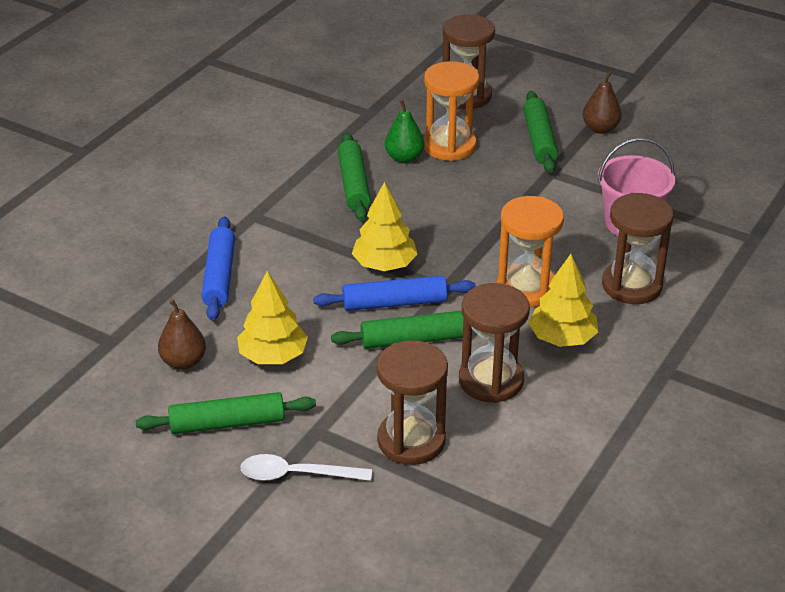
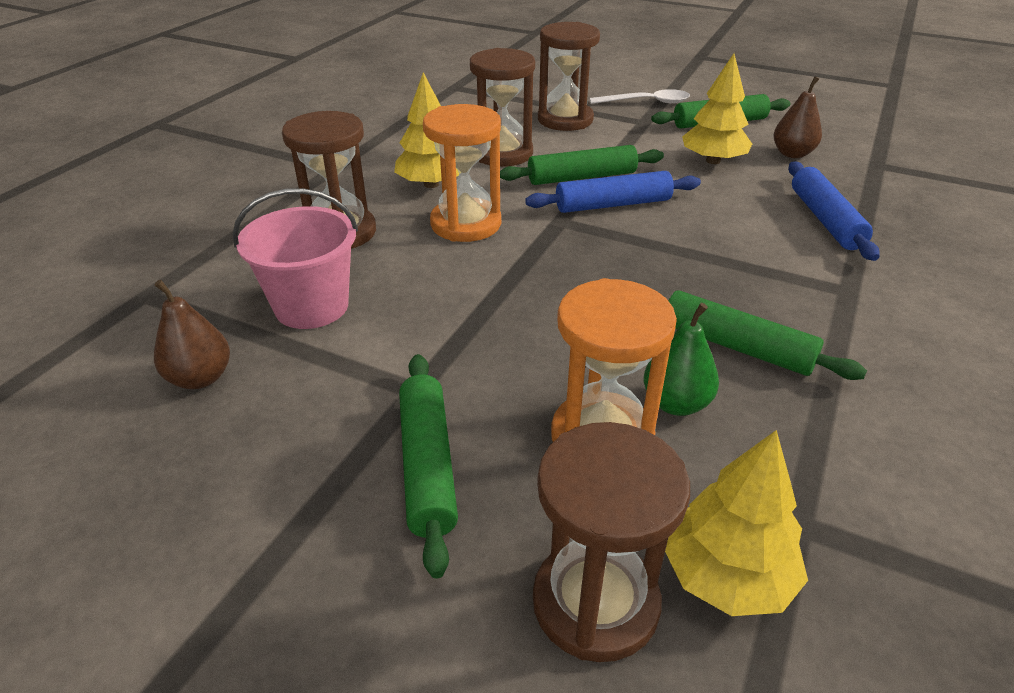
camera: 175 degrees right, 0 degrees up
(353, 184) = (736, 346): green rolling pin -> green rolling pin turned 45 degrees counterclockwise
(384, 265) = (639, 239): yellow tree -> yellow tree (726, 575)
(600, 129) = (293, 506): brown pear -> brown pear (200, 378)

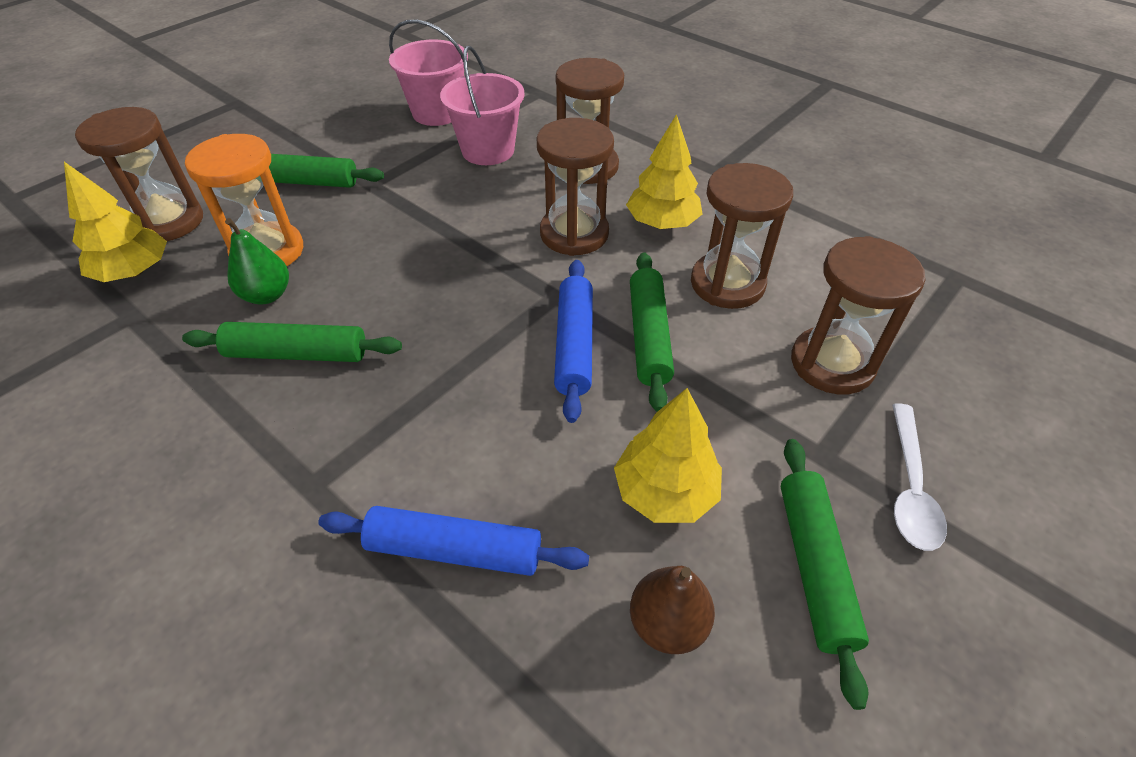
camera: 105 degrees right, 10 degrees up
(200, 378) = (437, 113): brown pear -> pink bucket
(466, 224) = (574, 234): orange hourglass -> brown hourglass
(736, 346) = (297, 354): green rolling pin -> green rolling pin turned 45 degrees clockwise

